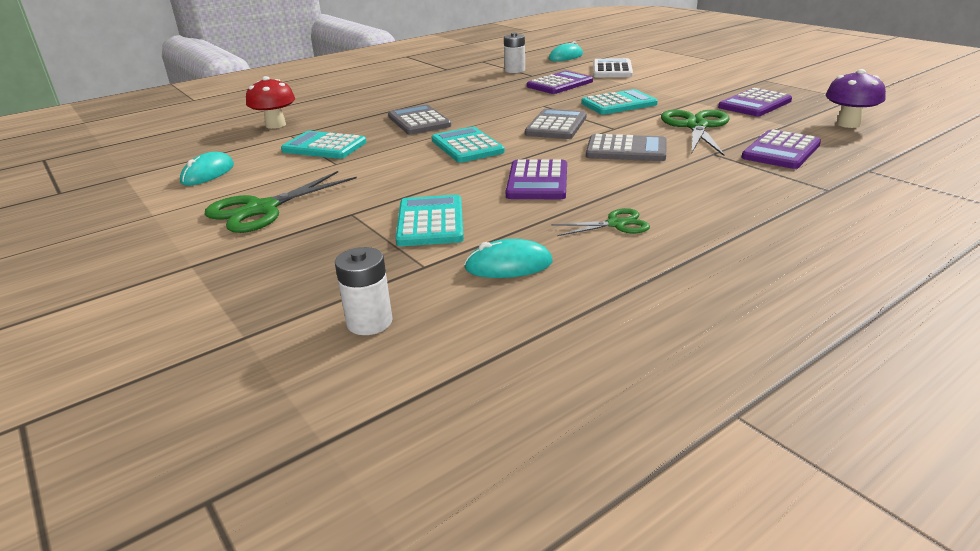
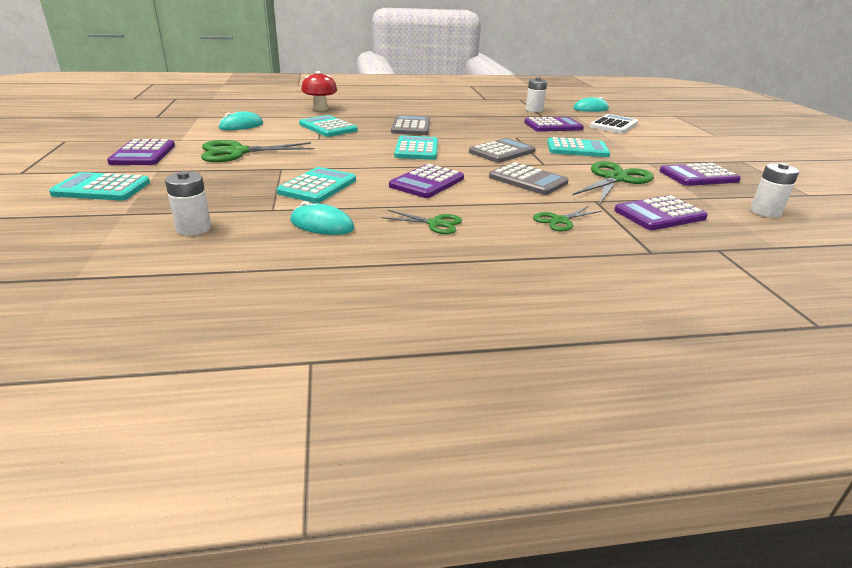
camera: 25 degrees right, 0 degrees up
(131, 250) = (143, 154): none -> purple calculator
(152, 315) = (102, 188): none -> turquoise calculator
(716, 183) = (560, 221): none -> green scissors
(848, 124) = (765, 212): purple mushroom -> white battery

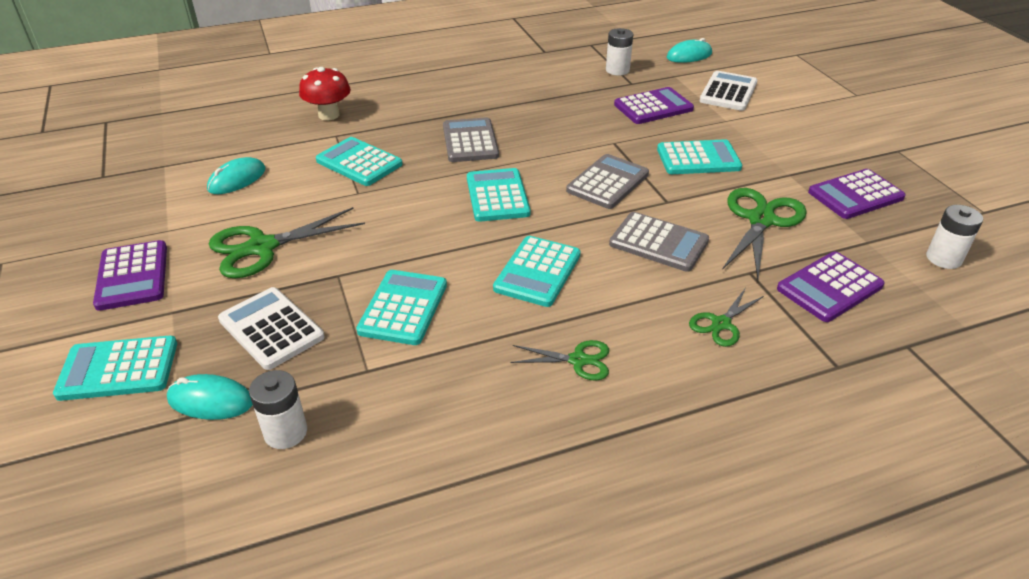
camera: 10 degrees left, 10 degrees up
(218, 184) = (271, 329): none -> white calculator
(322, 225) = (443, 391): turquoise mouse -> turquoise mouse (210, 401)
(427, 182) = (537, 272): purple calculator -> turquoise calculator

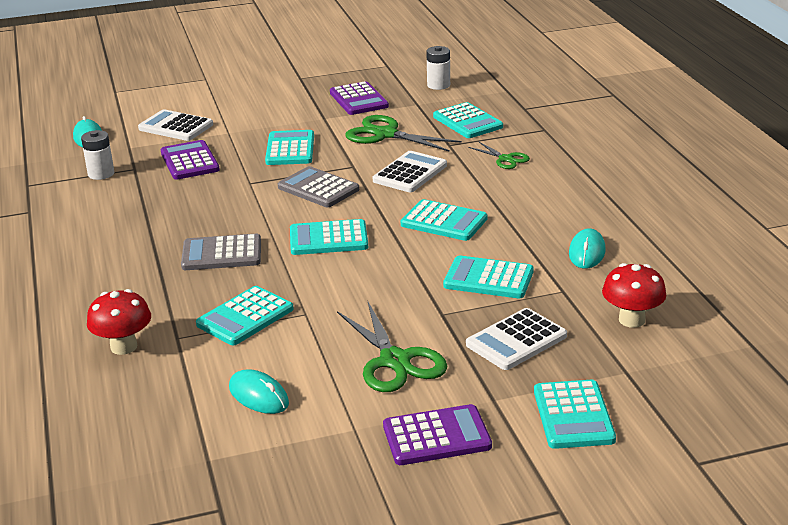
camera: 85 degrees left, 10 degrees down
(210, 401) = (604, 359): turquoise mouse -> turquoise mouse (587, 252)
(285, 432) = (631, 320): white battery -> red mushroom
(578, 360) = (545, 209): green scissors -> none
(658, 243) = (410, 173): grey calculator -> white calculator
(829, 287) = (467, 122): purple calculator -> turquoise calculator

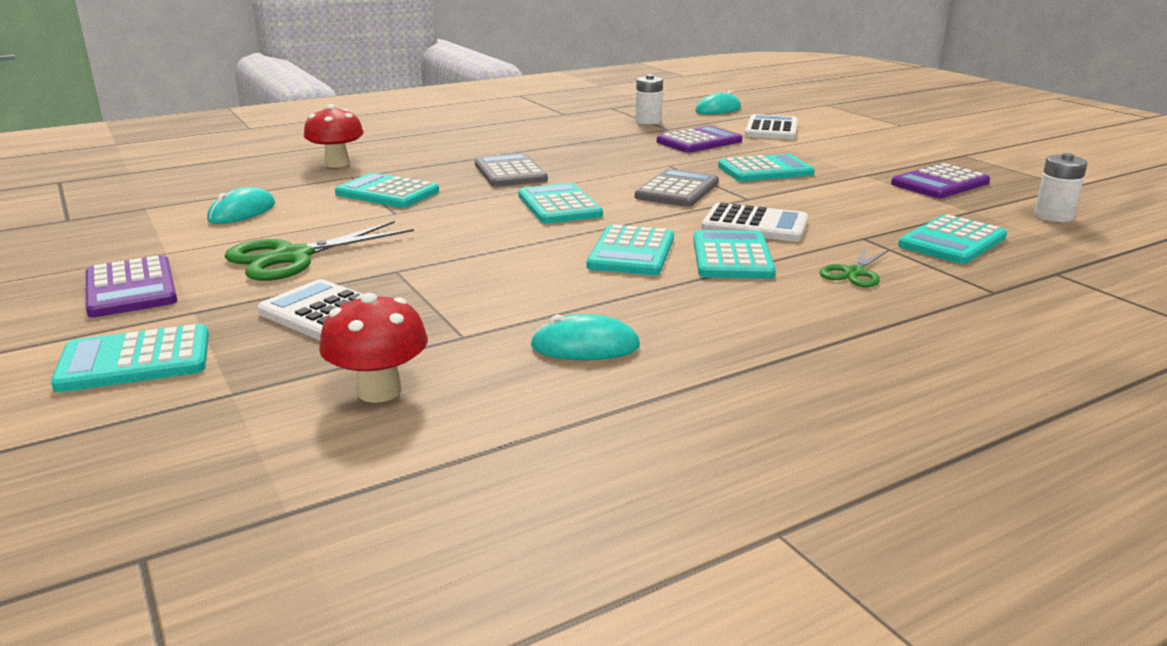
camera: 75 degrees right, 5 degrees down
(385, 134) = (854, 204): green scissors -> none
(488, 279) = (486, 288): turquoise calculator -> turquoise calculator (732, 257)

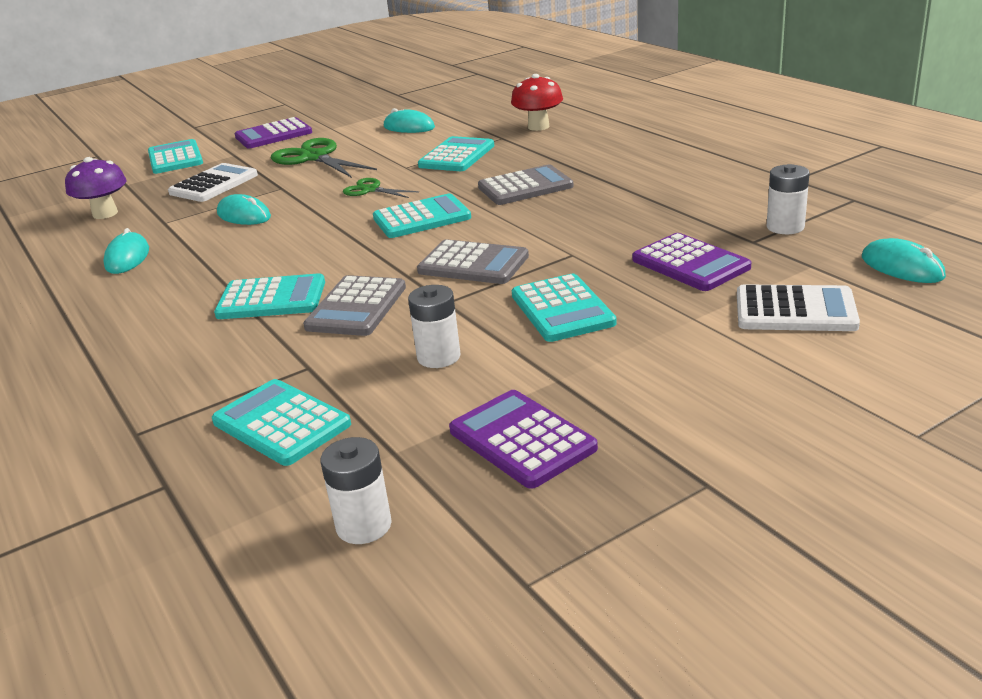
camera: 90 degrees right, 5 degrees up
(379, 391) = (105, 214): red mushroom -> purple mushroom
(481, 285) = (244, 215): none -> turquoise mouse
(631, 252) = (294, 257): turquoise calculator -> none
(755, 225) = (356, 307): white calculator -> grey calculator
(840, 200) = (438, 357): none -> white battery
(854, 273) = (212, 357): green scissors -> green scissors (370, 190)

